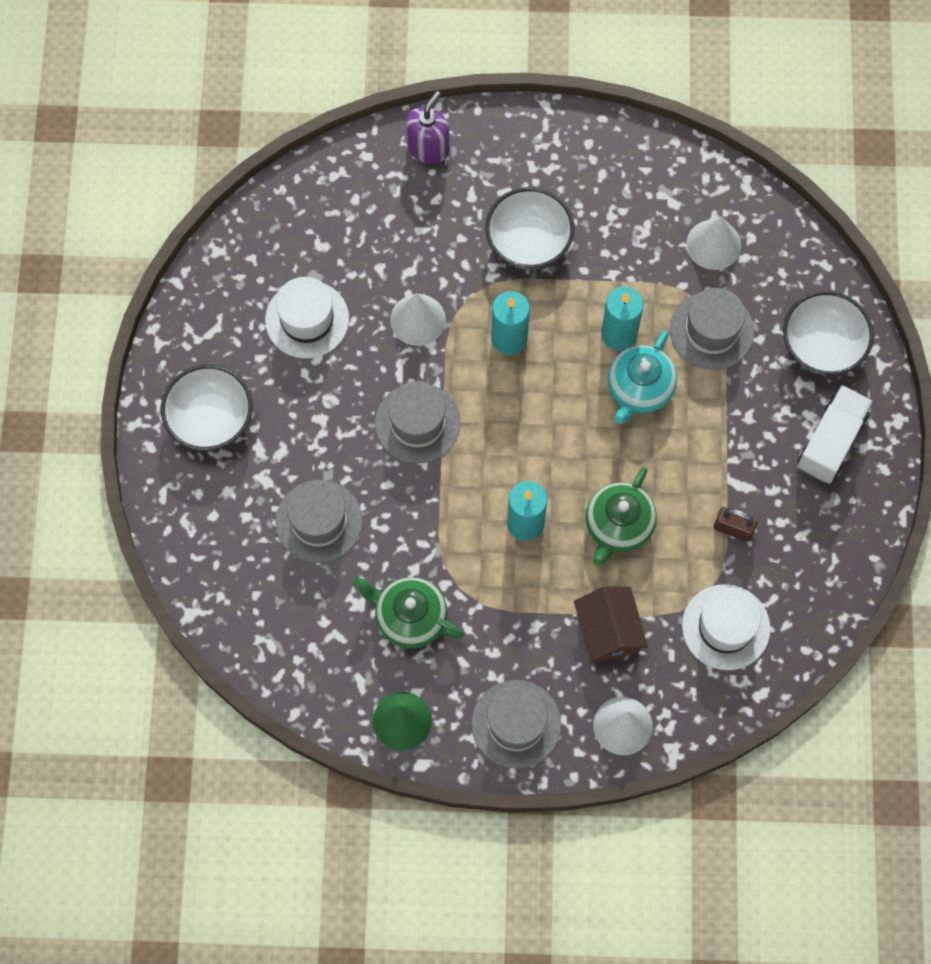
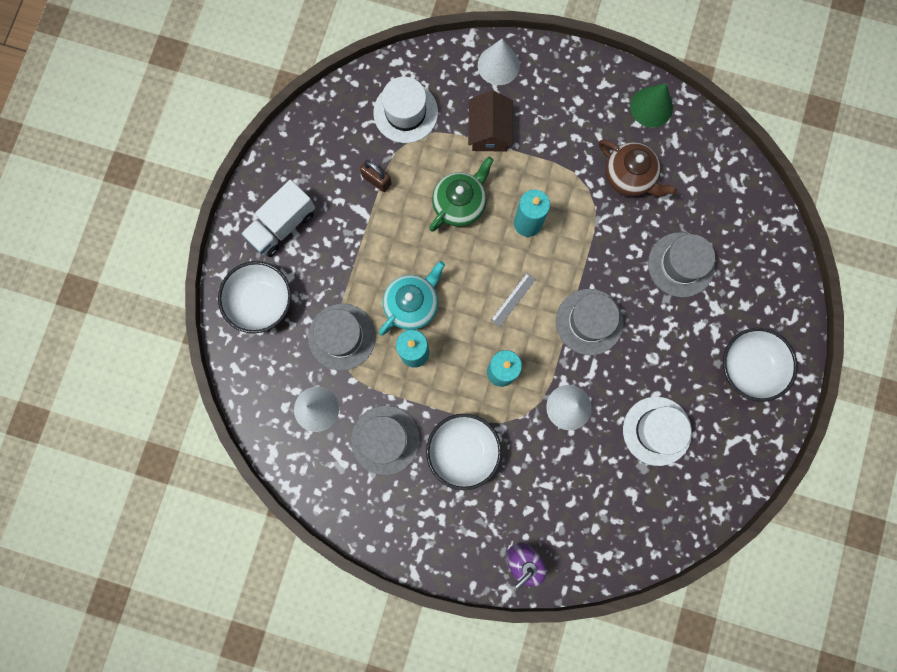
camera: 165 degrees left, 10 degrees up
(409, 617) = (629, 177): green teapot -> brown teapot
(516, 724) = (572, 85): grey hat -> grey hat (385, 440)
(518, 426) = (513, 299): none -> grey ruler

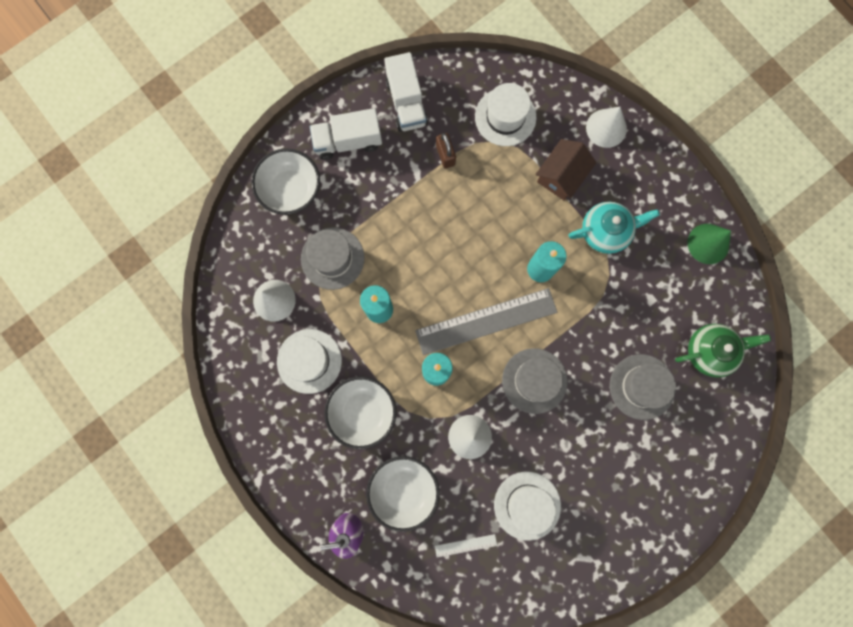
camera: 35 degrees right, 0 degrees up
(310, 157) = (406, 103): none -> white truck
(385, 440) = (309, 361): grey hat -> white hat
(412, 304) = (404, 270): turquoise teapot -> turquoise teapot (605, 231)
(460, 203) = (497, 217): green teapot -> green teapot (710, 351)
(513, 299) = (486, 321): grey ruler -> grey ruler, size x2.40
(629, 177) = (650, 287): brown teapot -> none
(630, 501) = (465, 545): none -> white ruler
(748, 367) = (639, 507): white bowl -> white bowl (403, 490)

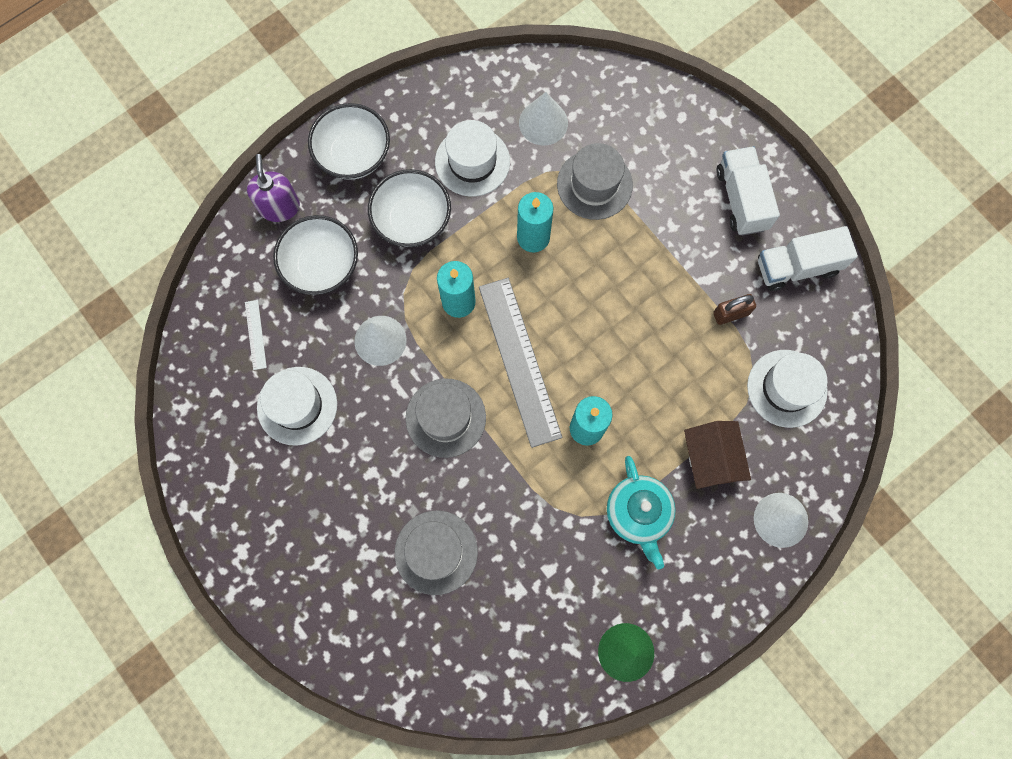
camera: 90 degrees right, 5 degrees down
(291, 189) = (677, 137): white bowl -> white bowl (353, 155)
(561, 175) = (711, 458): brown house -> brown house turned 45 degrees clockwise
(710, 351) = (481, 645): green teapot -> none

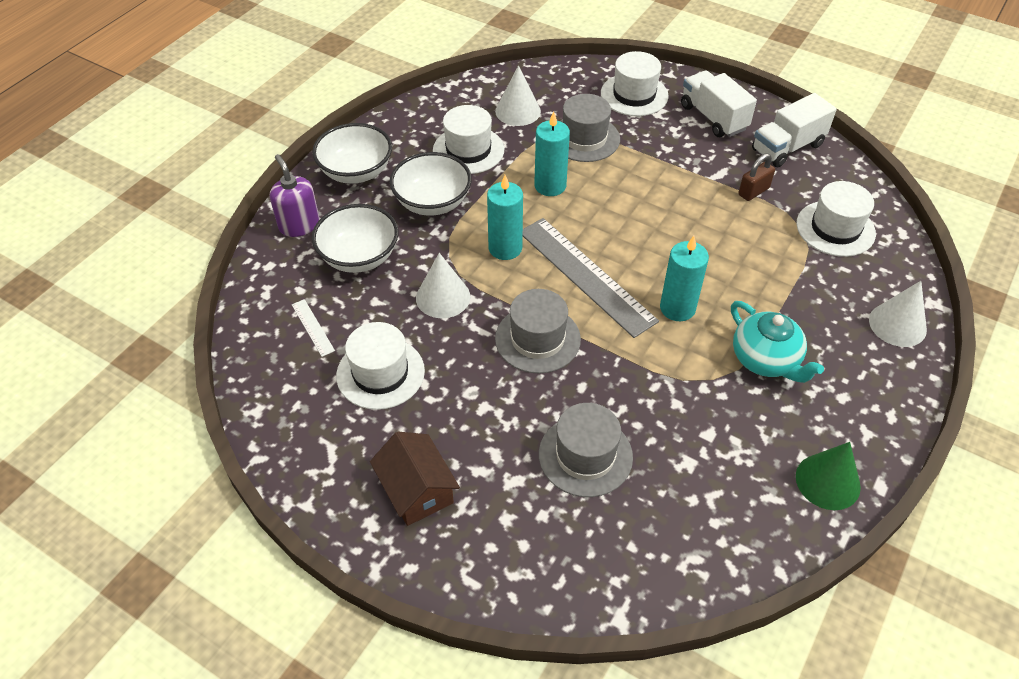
camera: 20 degrees left, 25 degrees down
(674, 138) = (634, 95): none -> white hat
(711, 458) = (805, 297): brown house -> brown house (417, 490)

